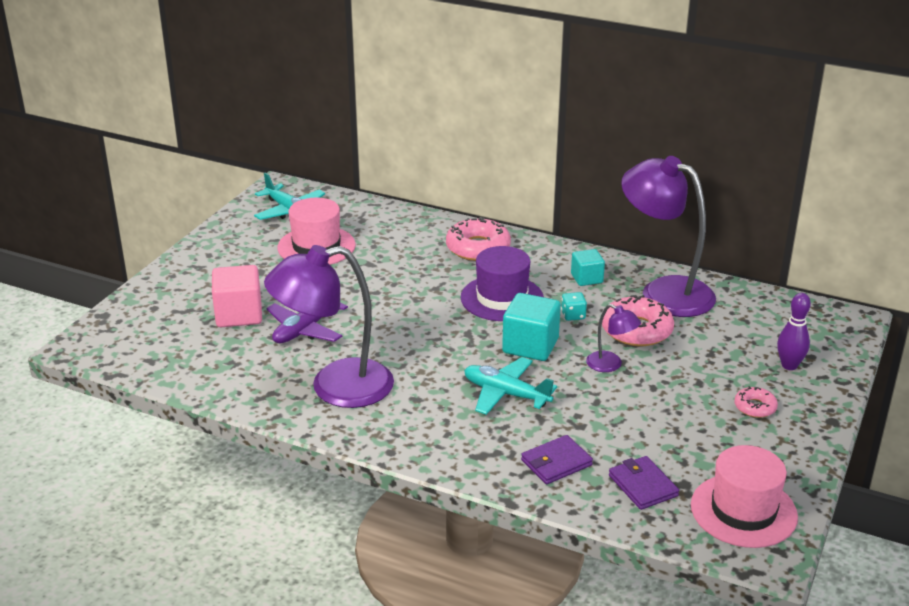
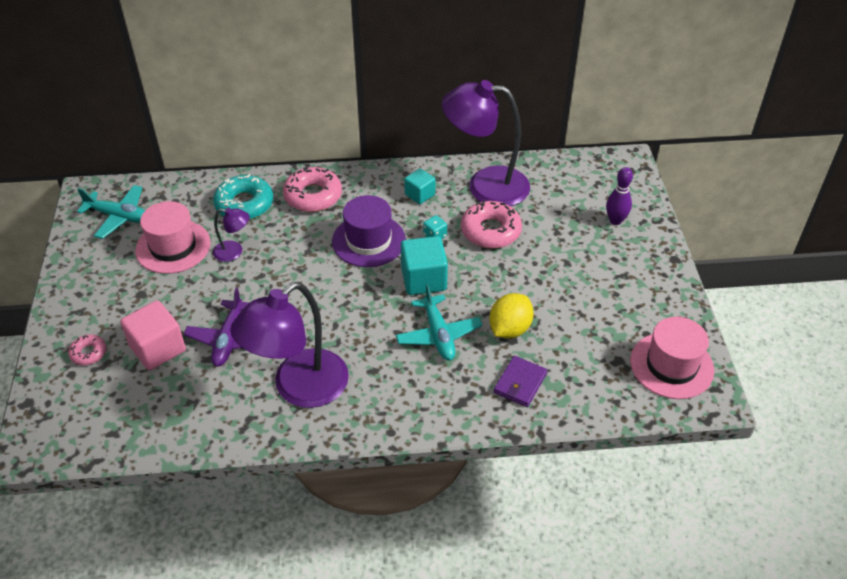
camera: 30 degrees left, 15 degrees up
(407, 235) = (244, 204): none -> turquoise donut
(506, 394) = (438, 334): turquoise plane -> turquoise plane turned 105 degrees counterclockwise
(585, 415) = (509, 329): none -> yellow lemon
(610, 365) = (495, 273): purple lamp -> purple lamp (234, 252)
(643, 486) = (593, 375): purple wallet -> none
(755, 407) = (618, 269): pink donut -> pink donut (89, 353)

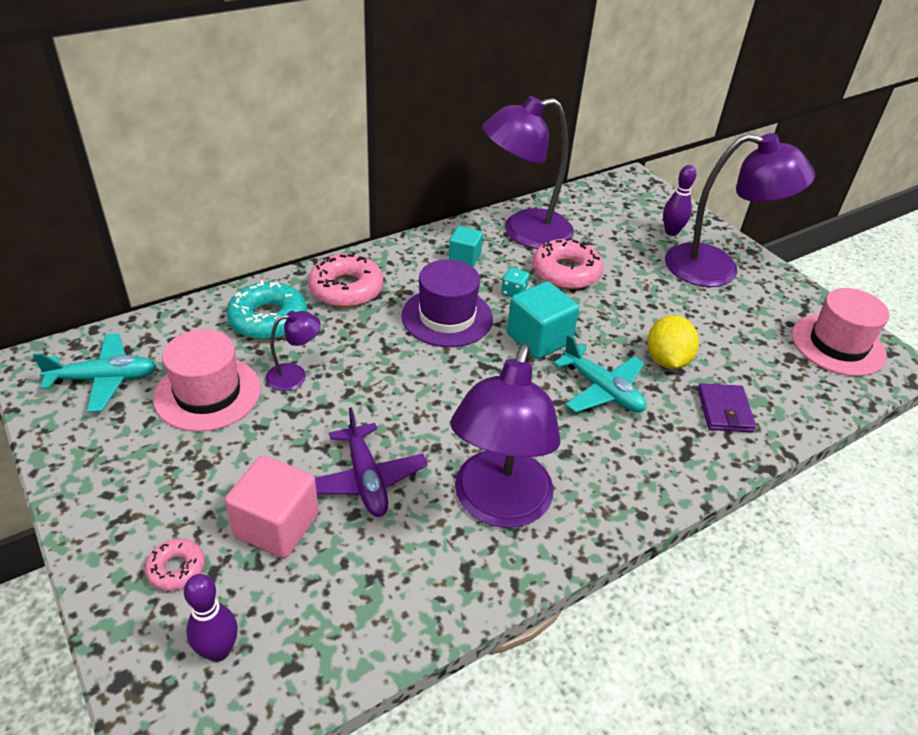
camera: 30 degrees left, 5 degrees down
(82, 408) = (218, 650): none -> purple bowling pin
(625, 266) = (717, 269): none -> purple lamp

